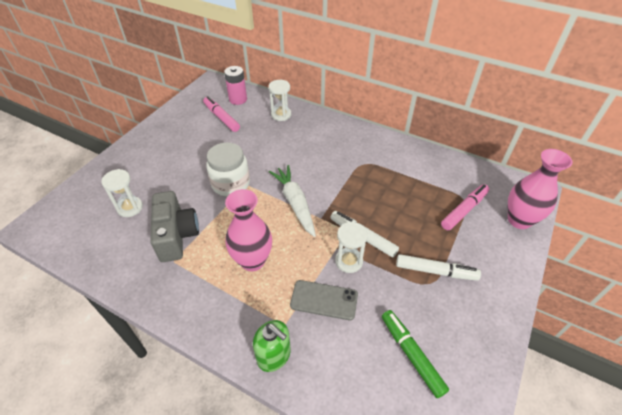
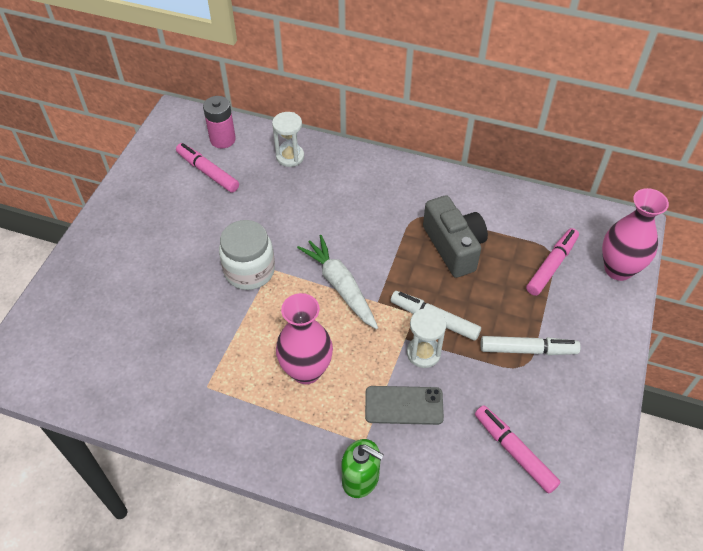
camera: 10 degrees left, 5 degrees up
(130, 208) = (125, 324): white hourglass -> none
(176, 235) = (200, 352): grey camera -> grey camera (454, 247)
(411, 355) = (514, 452): green marker -> pink marker

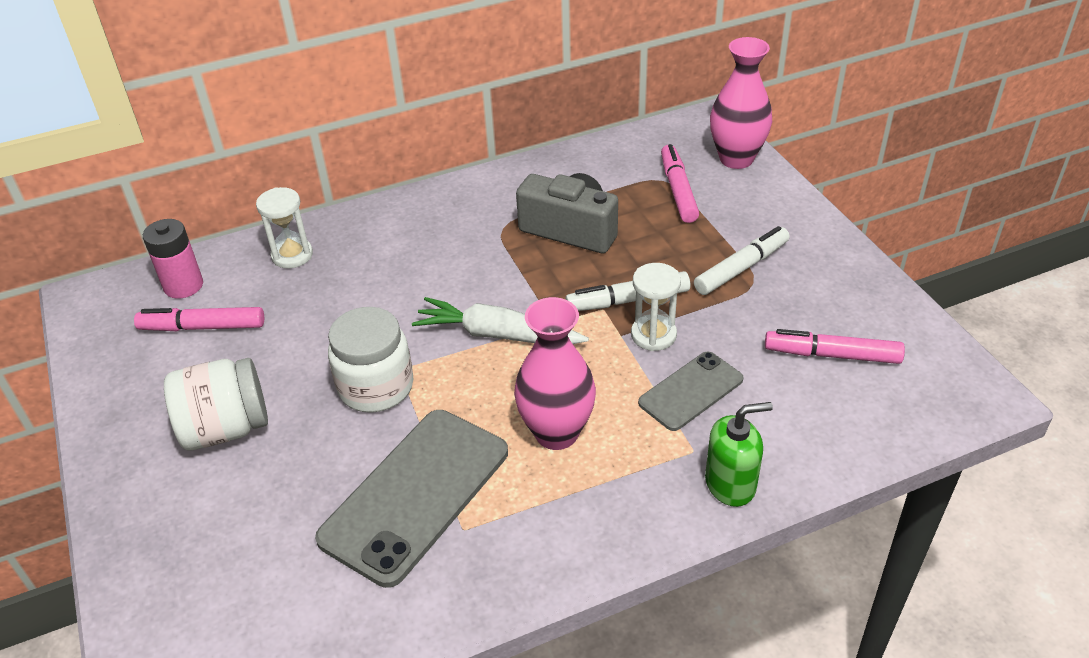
camera: 40 degrees left, 10 degrees down
(163, 241) = (226, 428): none -> white jar
(205, 349) = (416, 495): none -> grey phone

